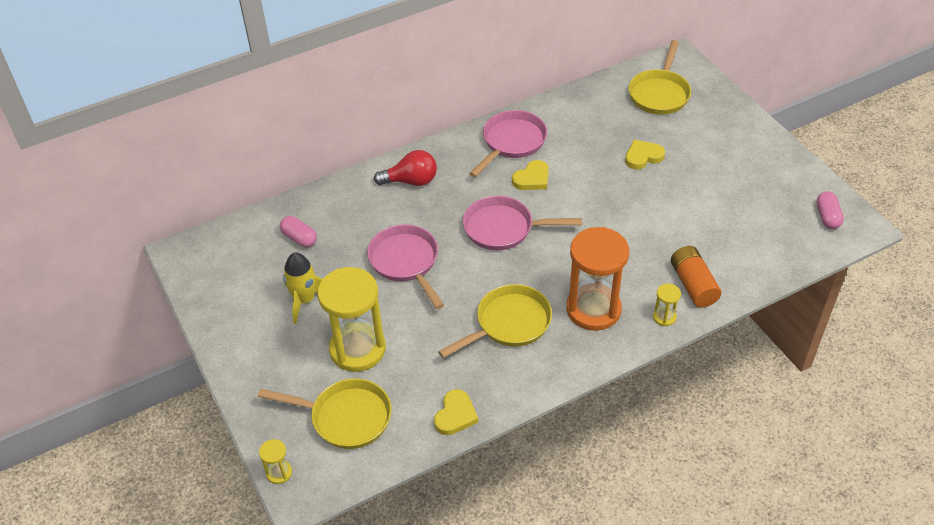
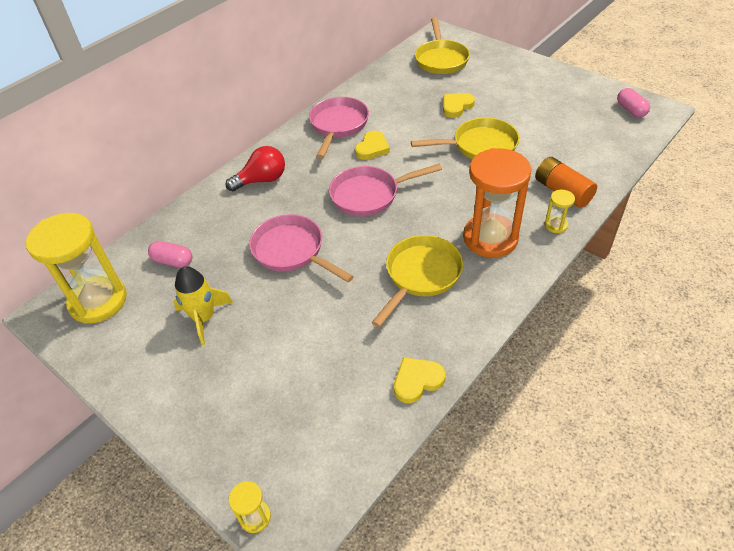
camera: 20 degrees left, 0 degrees up
(346, 417) = (303, 425): yellow pan -> yellow pan (480, 146)
(357, 349) = (282, 349): yellow hourglass -> yellow hourglass (98, 301)
(455, 415) = (417, 381): yellow heart -> yellow heart turned 120 degrees counterclockwise

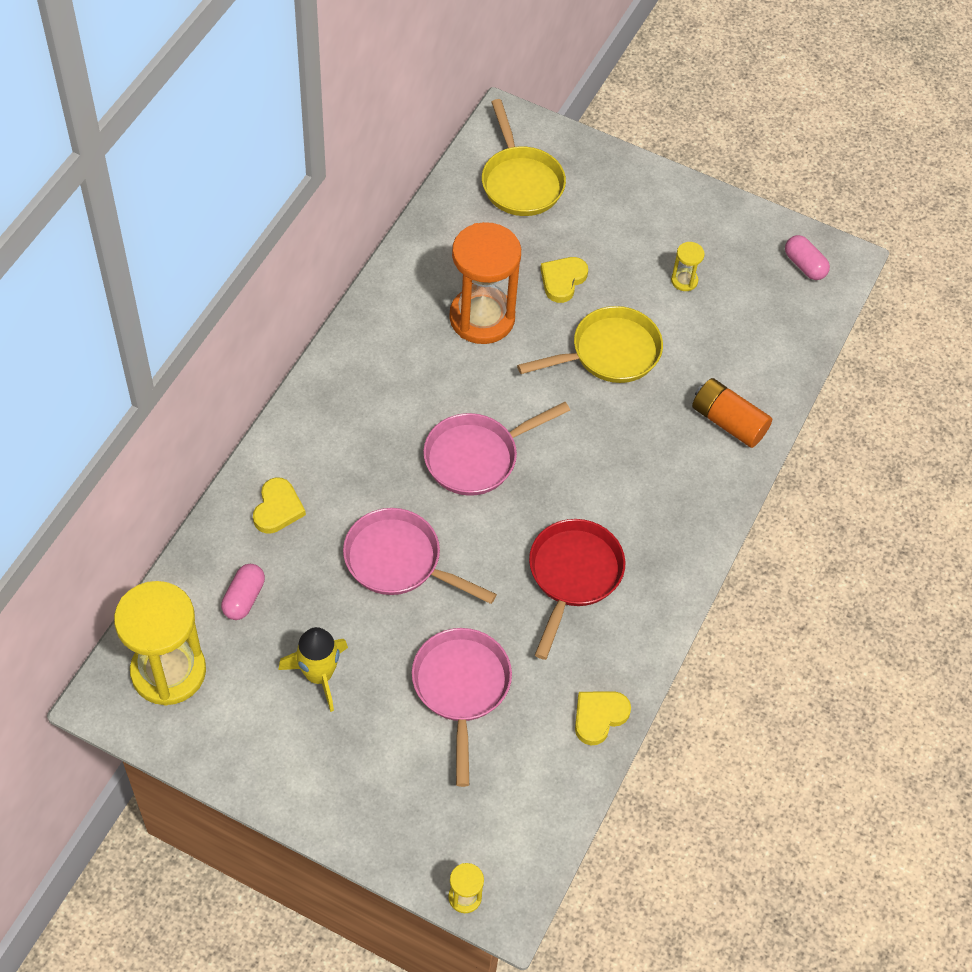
camera: 20 degrees left, 10 degrees up
(173, 261) = (244, 598): pink capsule -> pink capsule turned 75 degrees counterclockwise
(262, 180) = (318, 448): red light bulb -> none
(338, 125) = (398, 334): pink pan -> pink pan (461, 688)
(372, 148) = (459, 373): yellow heart -> yellow heart (277, 508)
(421, 275) = (573, 575): yellow pan -> red pan
(490, 238) = (648, 508): orange hourglass -> orange hourglass (482, 318)
(555, 225) = (726, 477): yellow hourglass -> yellow hourglass (684, 280)

